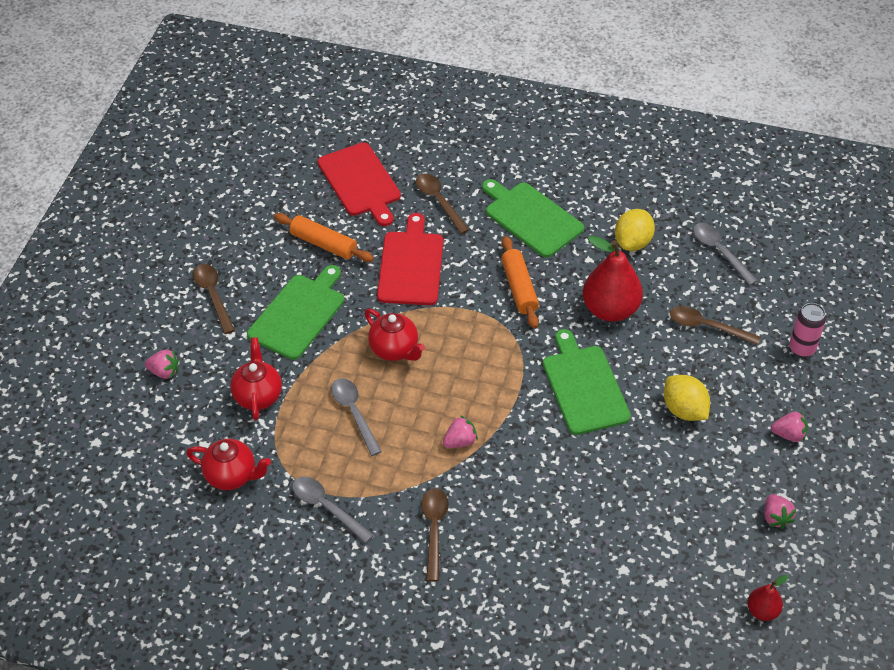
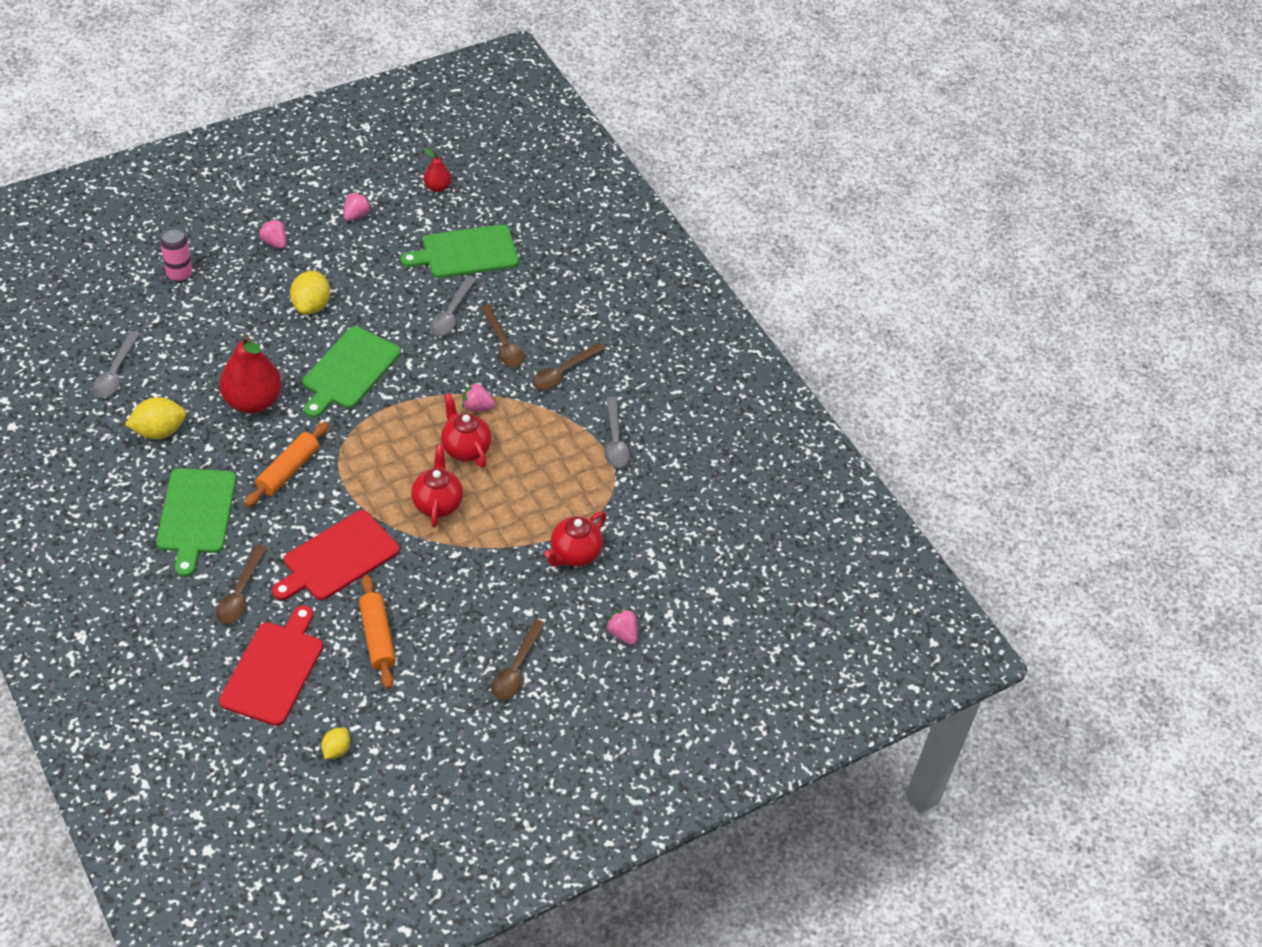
camera: 140 degrees left, 0 degrees up
(232, 476) = (655, 513): red teapot -> red teapot (465, 448)
(269, 175) = (336, 750): none -> yellow lemon
(298, 314) = (470, 593): green cutting board -> green cutting board (466, 252)
(354, 413) = (522, 484): grey spoon -> grey spoon (451, 313)
(707, 327) = (211, 336): brown spoon -> brown spoon (503, 344)

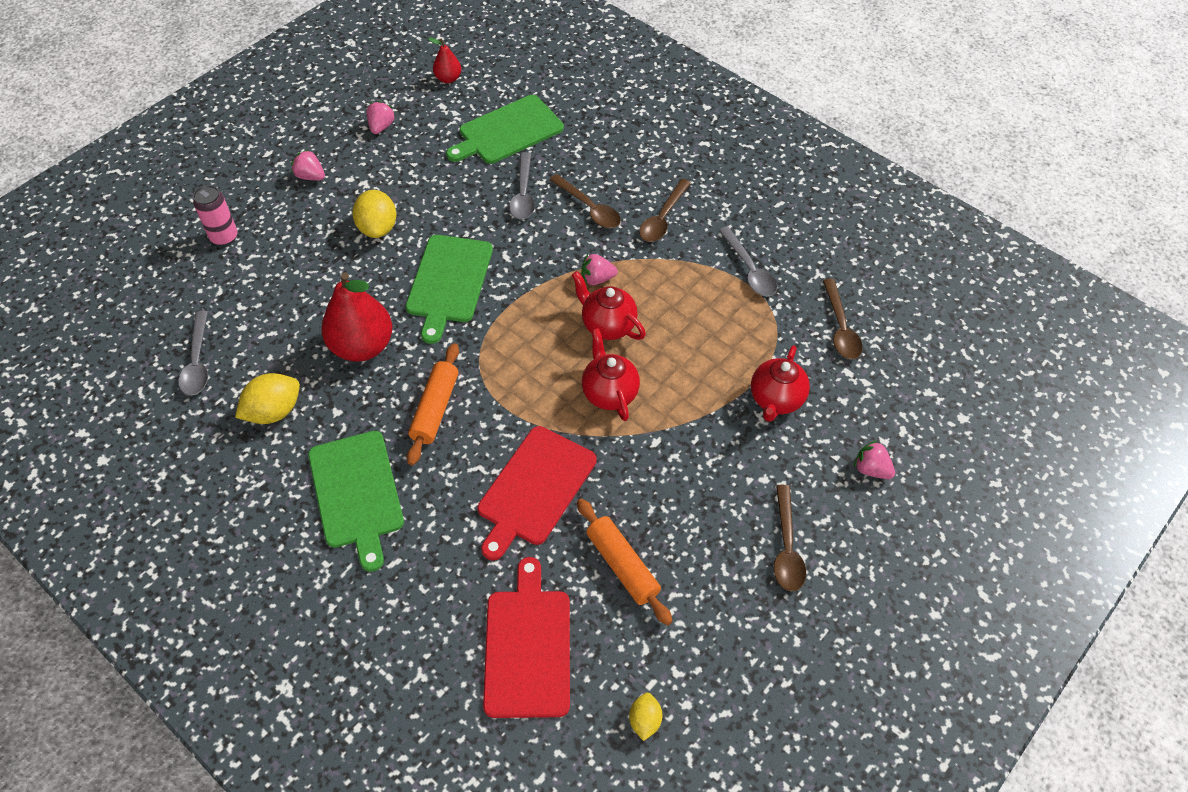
camera: 15 degrees left, 5 degrees up
(240, 593) = (447, 567): brown spoon -> brown spoon (840, 327)

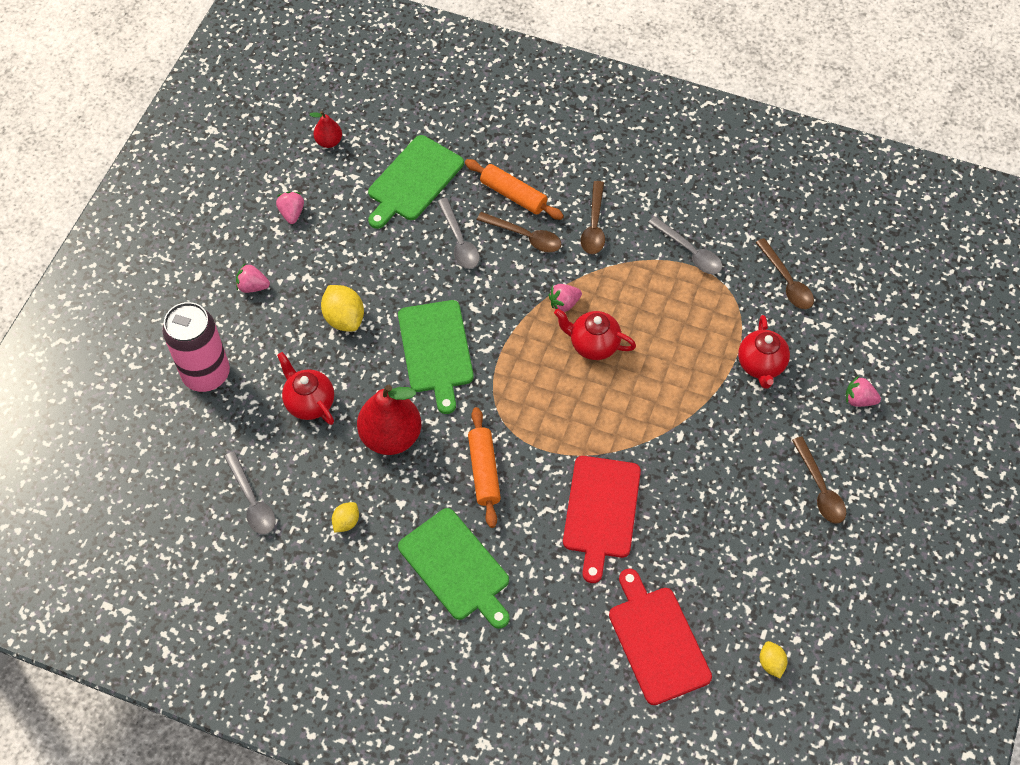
camera: 20 degrees left, 5 degrees up
(224, 237) = (206, 374): pink can -> pink can, size x1.76
(274, 411) = (346, 522): yellow lemon -> yellow lemon, size x0.58
(609, 393) = (623, 406): red teapot -> red teapot (309, 402)
(622, 565) = (700, 549): orange rolling pin -> orange rolling pin (513, 195)

